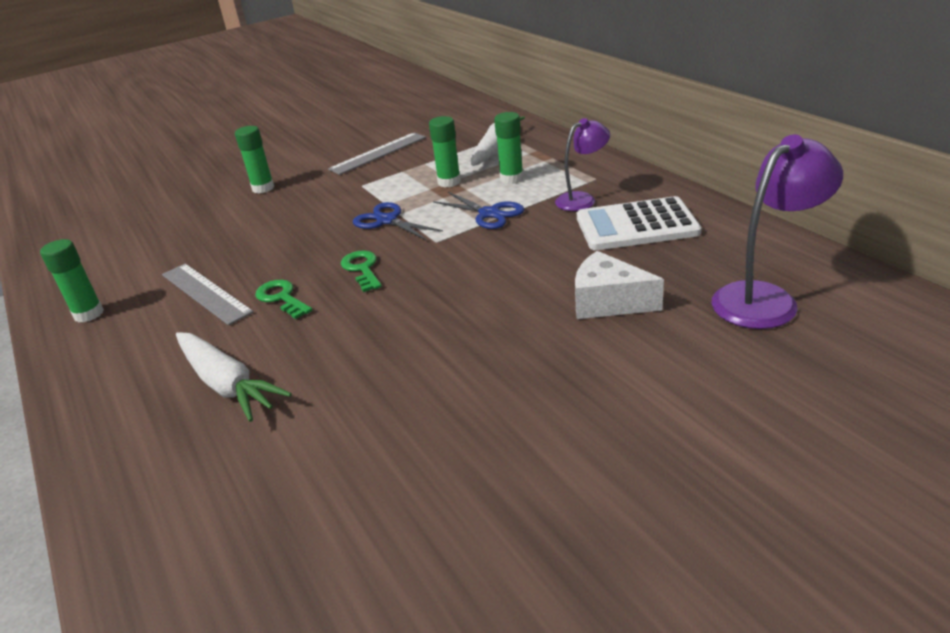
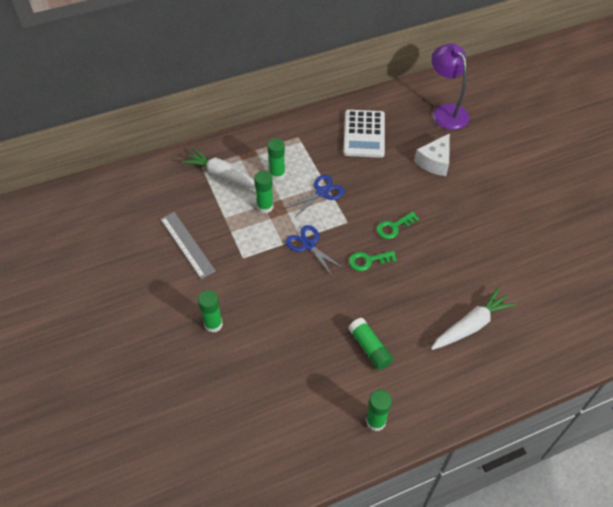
camera: 85 degrees left, 20 degrees up
(205, 293) = (369, 348): grey ruler -> green glue stick
(281, 298) = (389, 303): green key -> green key (394, 227)
(387, 221) = (308, 245): blue scissors -> blue scissors turned 90 degrees clockwise
(582, 199) = (323, 148): purple lamp -> none

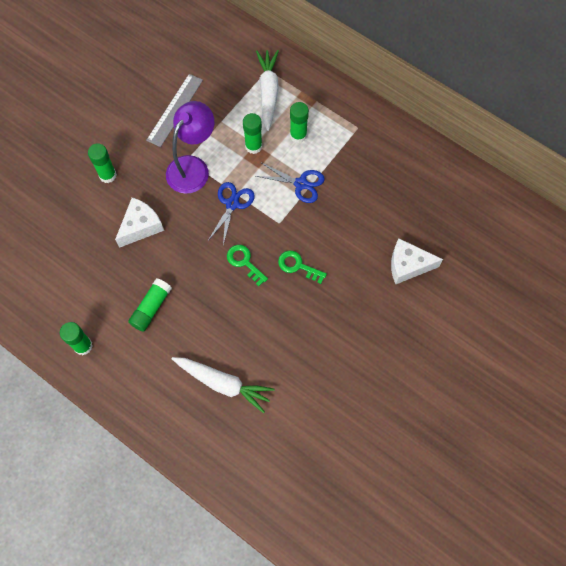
camera: 60 degrees right, 15 degrees up
(284, 321) = (141, 226): none -> white cheese
(364, 134) = (401, 183): white calculator -> none
(446, 111) = (489, 245): purple lamp -> purple lamp (193, 167)

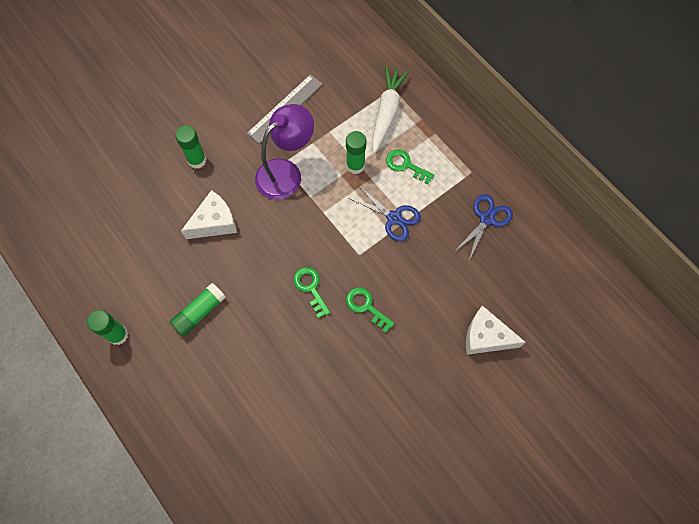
camera: 15 degrees right, 0 degrees up
(223, 383) = (250, 416): white carrot -> none
(232, 204) = (315, 222): blue scissors -> blue scissors (487, 219)
(298, 135) = (405, 165): green glue stick -> green key

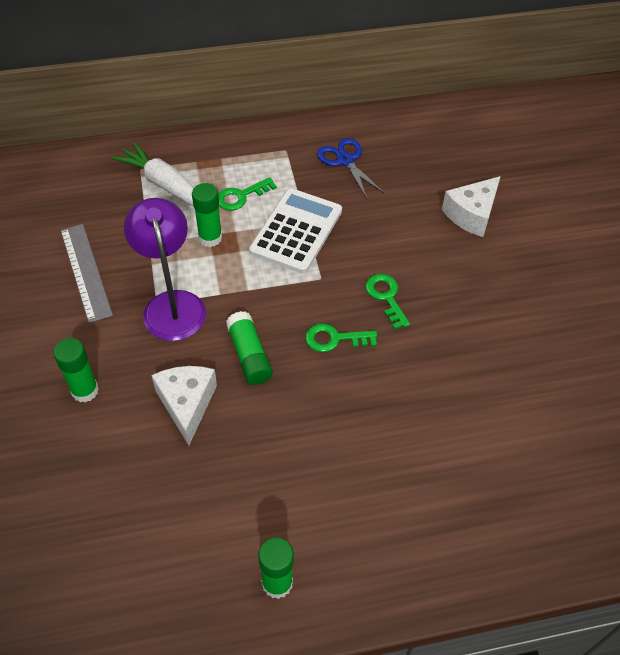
camera: 65 degrees left, 15 degrees down
(199, 312) = (300, 468): green glue stick -> green glue stick (249, 355)
(366, 306) = (386, 297): green key -> green key turned 90 degrees clockwise
(394, 218) = (296, 231): blue scissors -> white calculator

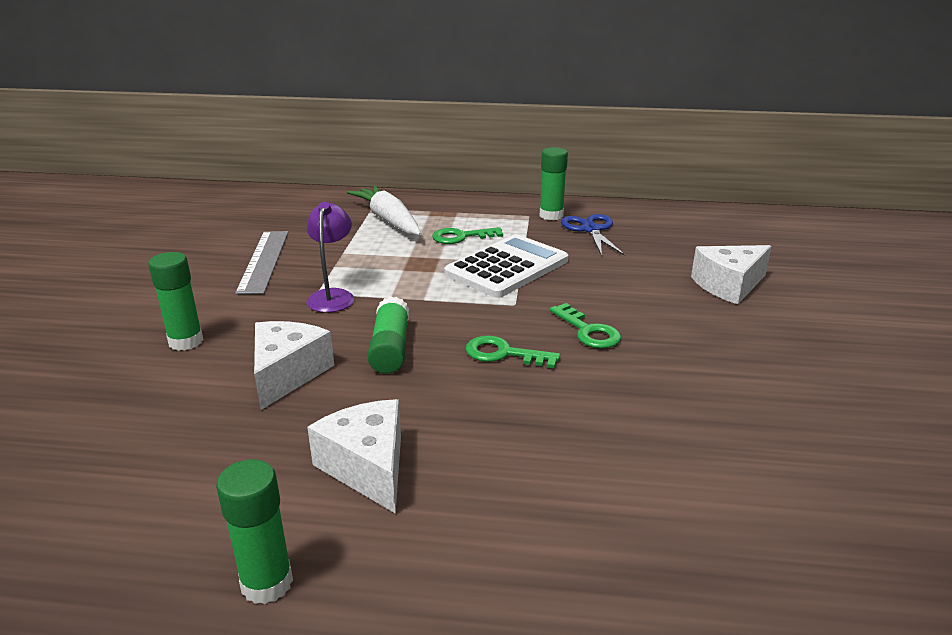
camera: 20 degrees right, 25 degrees down
(172, 304) = (333, 296): purple lamp -> purple lamp, size x0.63
(210, 238) = (409, 258): green glue stick -> green glue stick (551, 215)
(291, 476) = (367, 467): none -> white cheese
(386, 297) = (588, 331): green key -> green key turned 150 degrees clockwise

